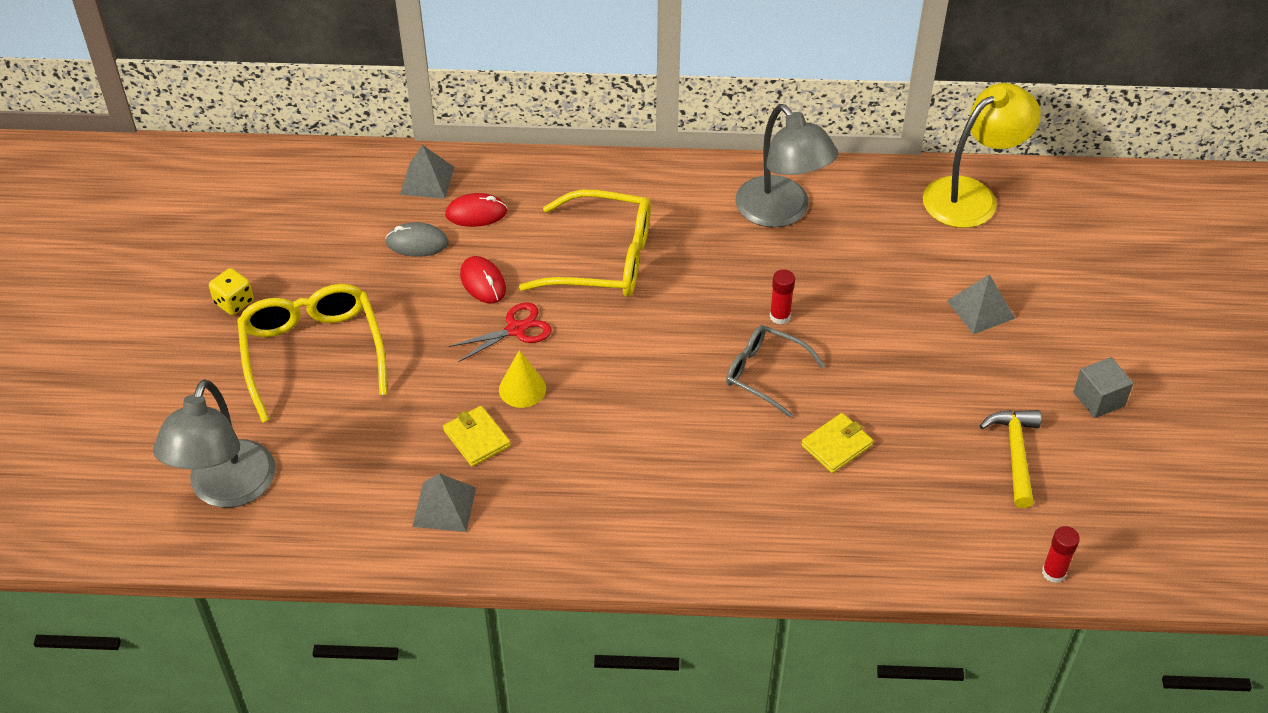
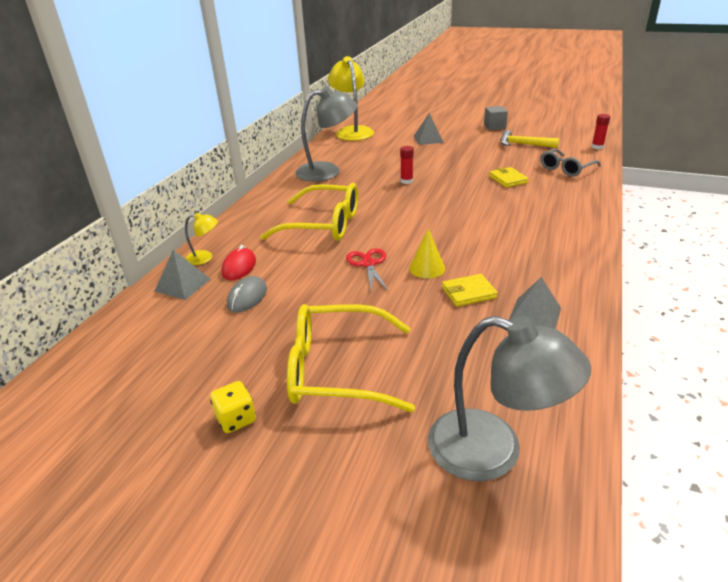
camera: 70 degrees left, 15 degrees down
(483, 282) = (312, 272): red mouse -> none
(487, 175) = (205, 258): none -> yellow lamp
(604, 259) = (324, 224): yellow glasses -> yellow glasses turned 75 degrees clockwise
(764, 373) = (448, 190): grey glasses -> grey glasses (566, 169)

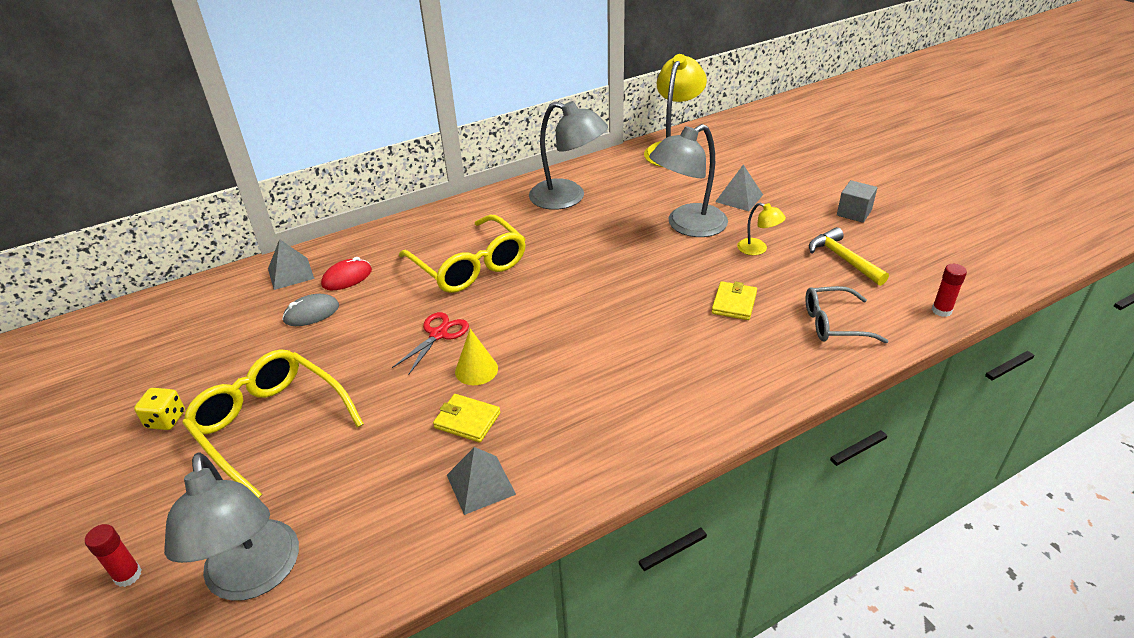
camera: 40 degrees right, 5 degrees up
(205, 258) = (338, 253): yellow lamp -> yellow lamp (758, 249)
(406, 181) = (622, 249): red glue stick -> red glue stick (128, 575)
(423, 159) = (687, 226): none -> grey lamp

